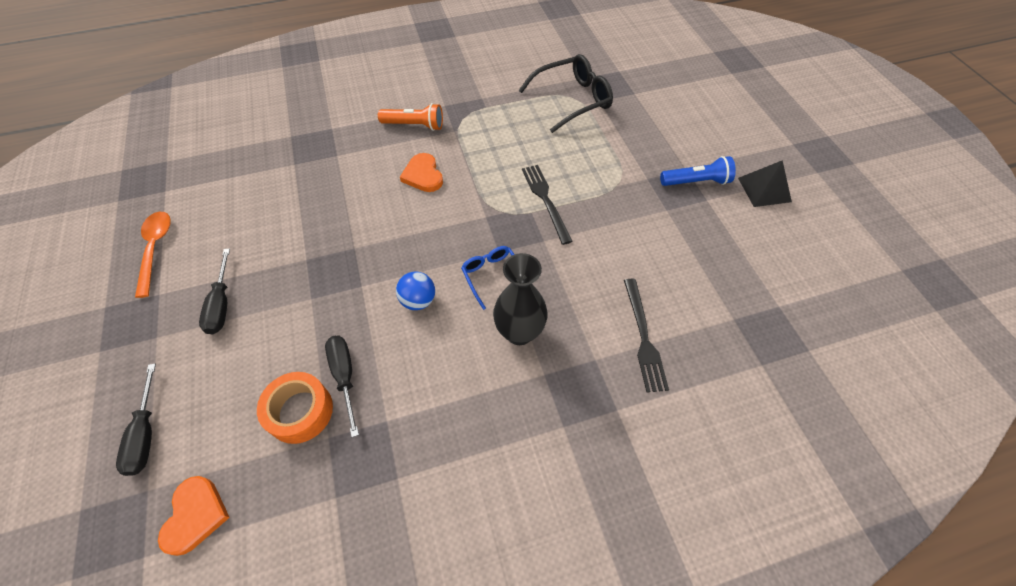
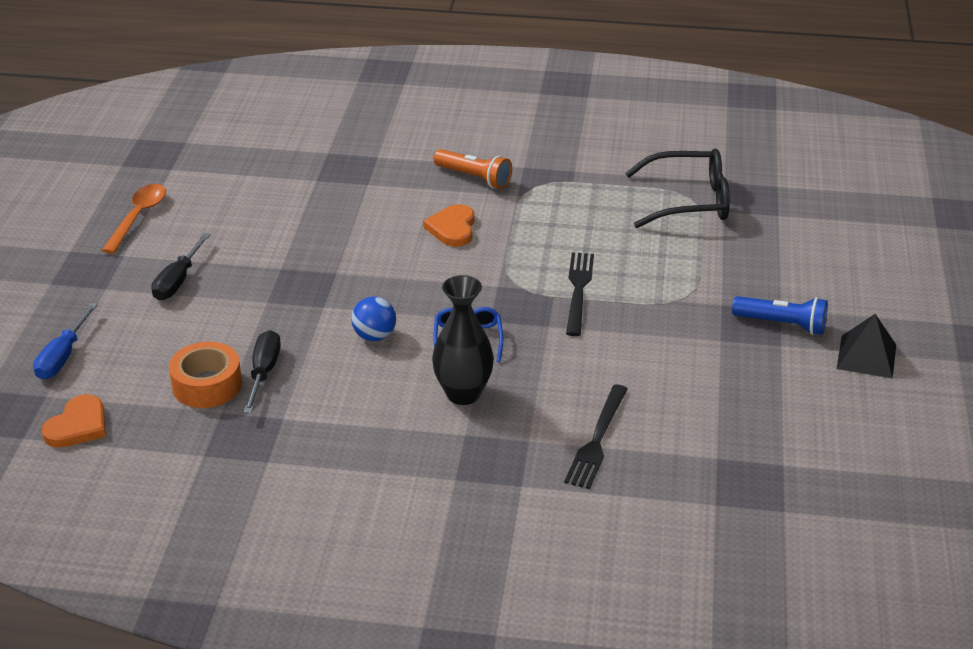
camera: 25 degrees right, 20 degrees down
(145, 434) = (63, 356): black screwdriver -> blue screwdriver

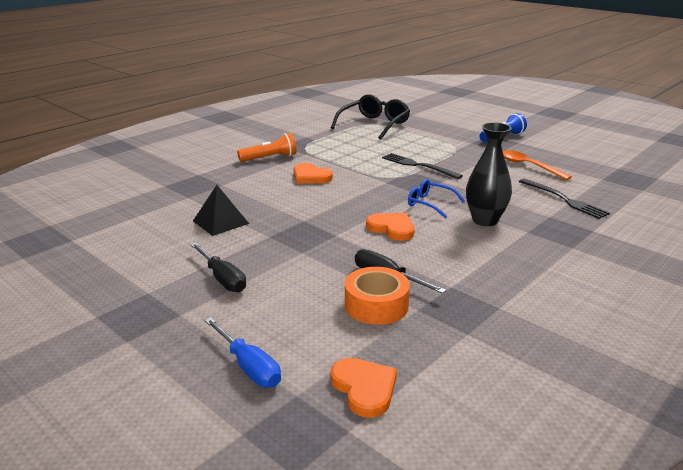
camera: 55 degrees left, 10 degrees down
(138, 217) = (108, 271): orange spoon -> orange spoon (528, 166)
(374, 336) = (392, 228): blue ball -> orange heart
(866, 356) = (545, 131): black pyramid -> black pyramid (220, 222)

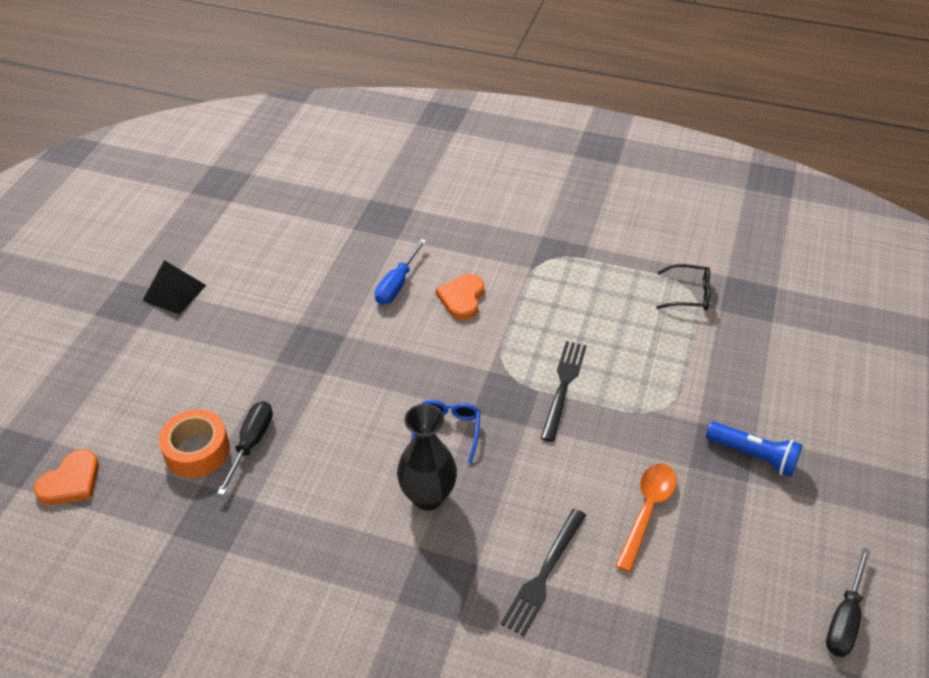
camera: 65 degrees right, 20 degrees up
(220, 222) = (310, 276): black pyramid -> black pyramid (174, 292)
(222, 278) = (203, 326): black screwdriver -> black screwdriver (844, 619)
(249, 366) = (81, 399): blue screwdriver -> blue screwdriver (397, 284)
(270, 158) = (494, 243): orange flashlight -> none
(374, 125) = (689, 294): black glasses -> black glasses, size x0.57
(392, 228) = (362, 414): orange heart -> none

